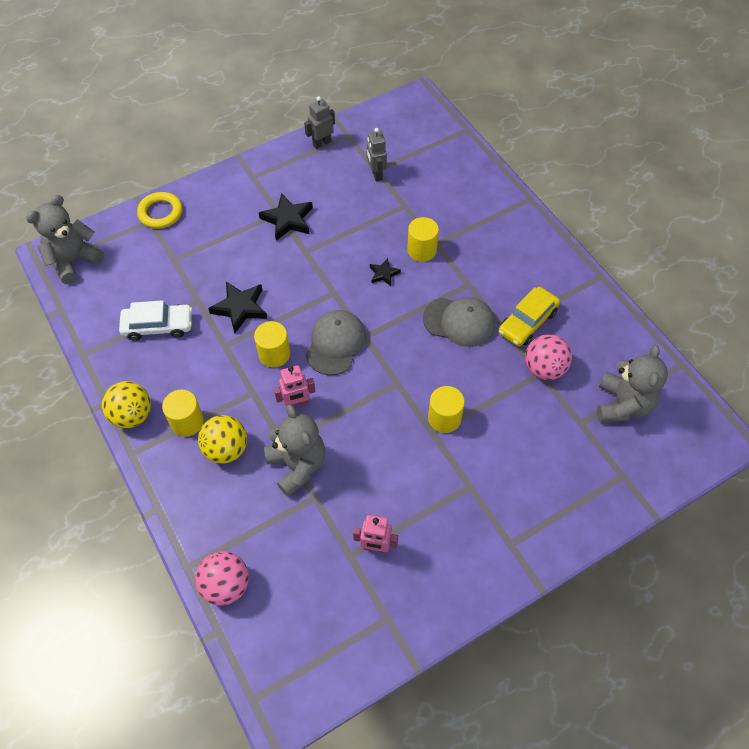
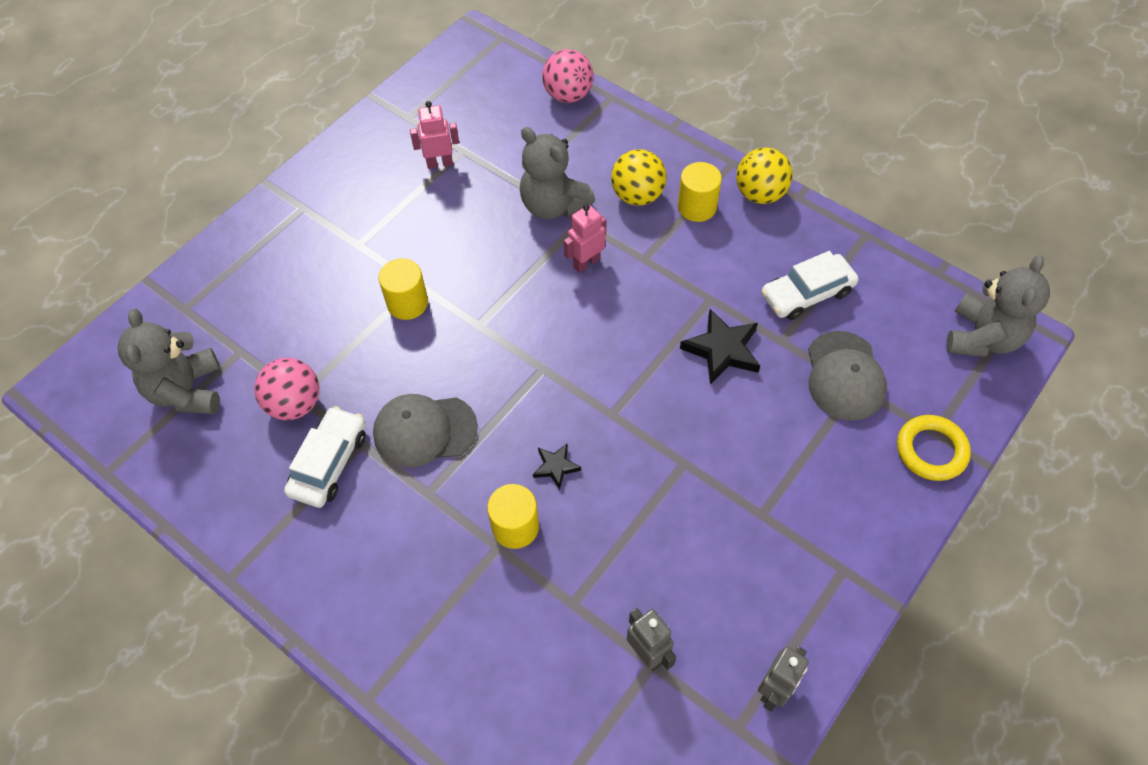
camera: 160 degrees right, 0 degrees up
(274, 354) = (644, 308): yellow cylinder -> none
(288, 220) = (740, 507): black star -> none
(335, 343) = (576, 346): grey cap -> grey cap (844, 376)
(527, 322) = (329, 463): yellow car -> white car

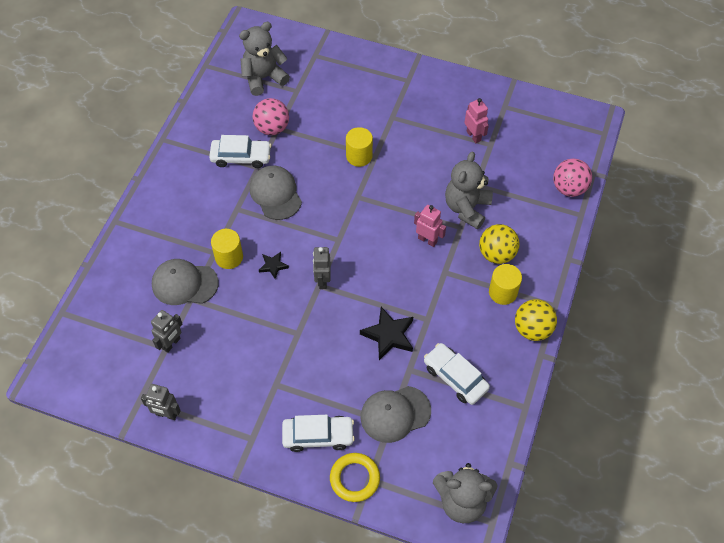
camera: 70 degrees right, 0 degrees up
(540, 607) = (184, 283): none -> grey cap
(606, 407) = (322, 280): none -> grey robot
(858, 479) = (318, 436): none -> white car

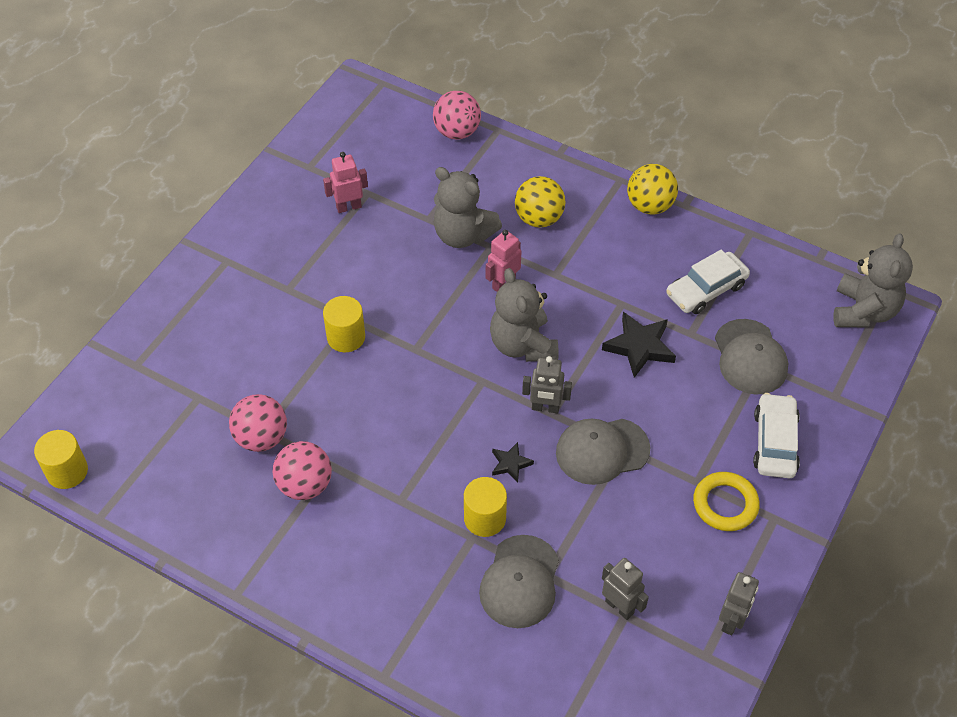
camera: 80 degrees left, 5 degrees down
(241, 157) = (305, 485): white car -> pink ball
(264, 78) = (157, 438): grey teddy bear -> grey teddy bear (522, 345)
(275, 194) = (386, 447): grey cap -> grey cap (602, 451)
(354, 478) = (833, 411): yellow ring -> yellow ring (725, 504)
(503, 292) = (595, 223): yellow cylinder -> yellow cylinder (67, 471)

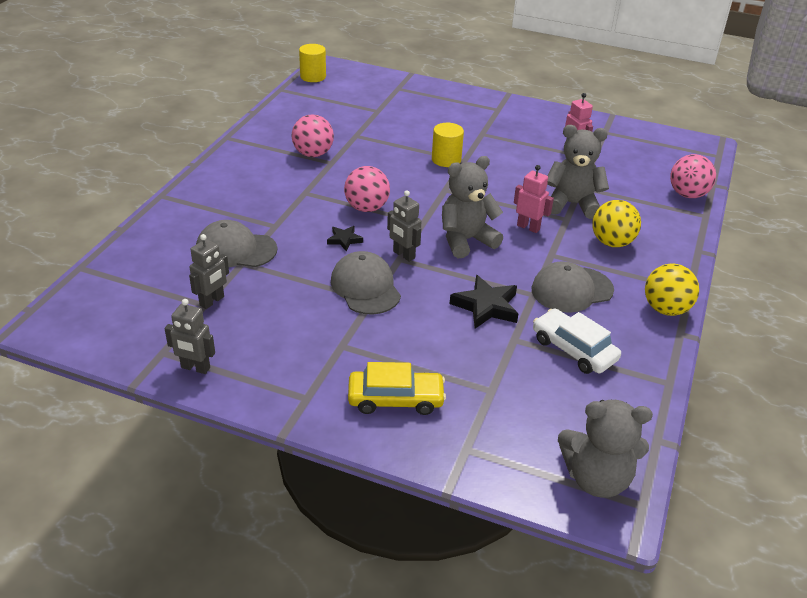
camera: 80 degrees right, 15 degrees down
(261, 438) = (349, 135): pink ball -> pink ball (366, 208)
(463, 235) = (572, 204): grey teddy bear -> grey teddy bear turned 75 degrees clockwise
(485, 518) = (292, 230): yellow cylinder -> none
(545, 408) = (403, 255): grey robot -> grey robot turned 45 degrees counterclockwise
(725, 504) = (319, 363): yellow ring -> none
(750, 357) = (498, 381): grey cap -> grey cap (571, 290)
(774, 442) = (395, 399): white car -> yellow car

